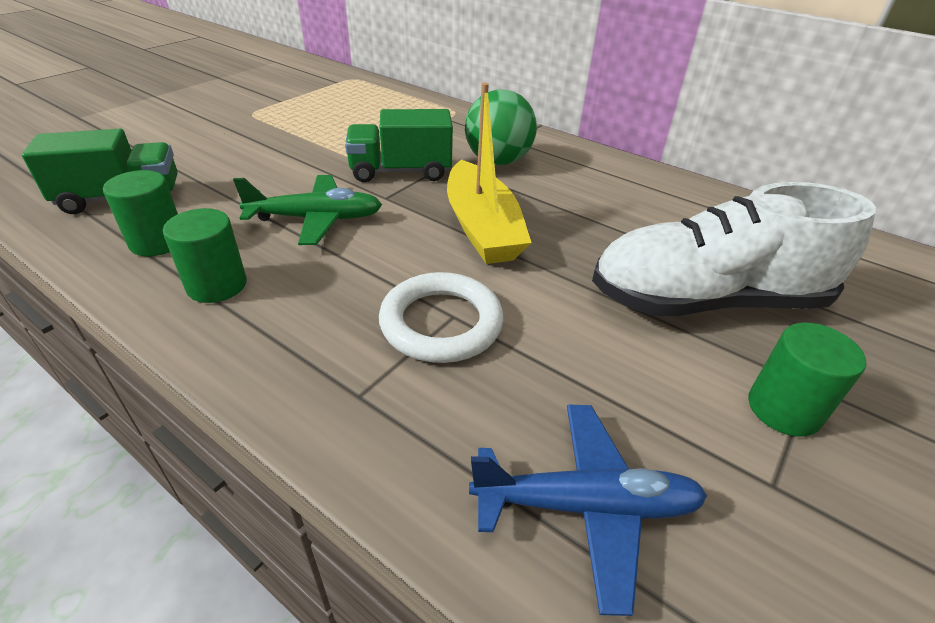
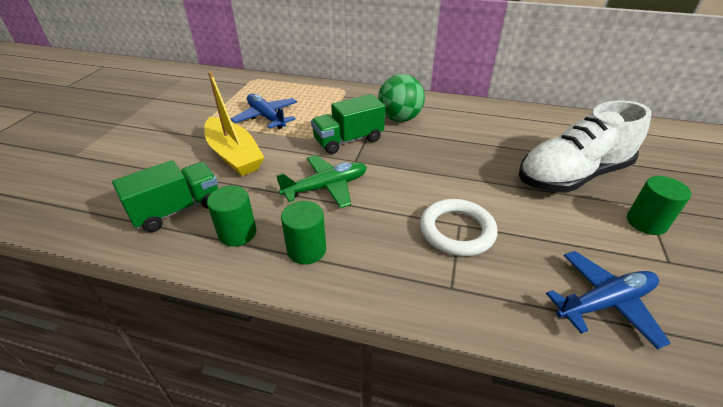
camera: 20 degrees left, 0 degrees up
(324, 122) = (266, 117): none -> blue plane
(482, 227) = (428, 165): yellow boat -> yellow boat (234, 155)

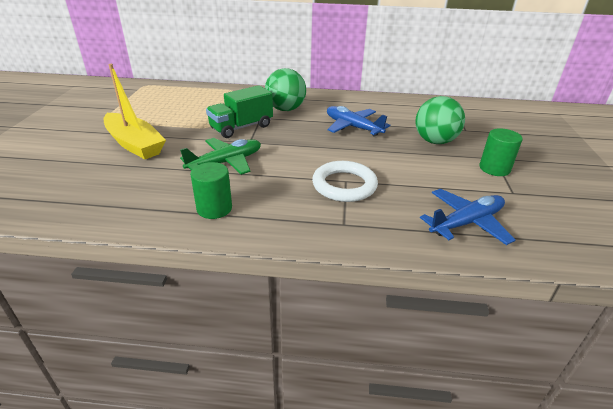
camera: 10 degrees left, 5 degrees down
(178, 210) = (86, 188): green truck -> none
(237, 233) = (148, 201): green cylinder -> none
(266, 117) = (161, 114): blue plane -> blue plane (352, 127)
(572, 175) = (435, 141): white shoe -> green ball

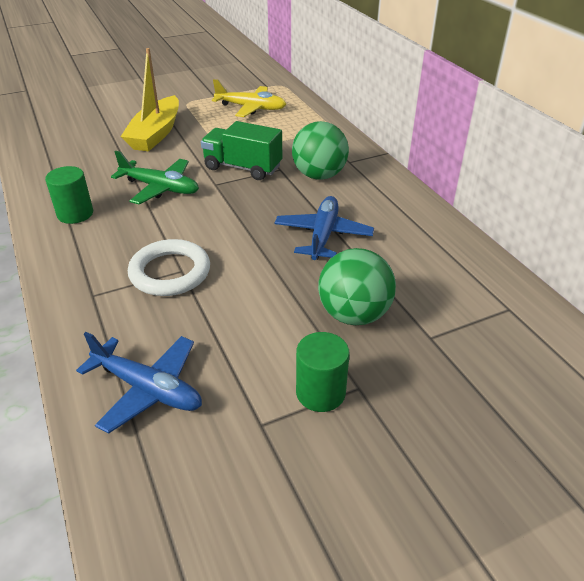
camera: 60 degrees right, 5 degrees up
(160, 102) = (251, 108): none -> yellow plane

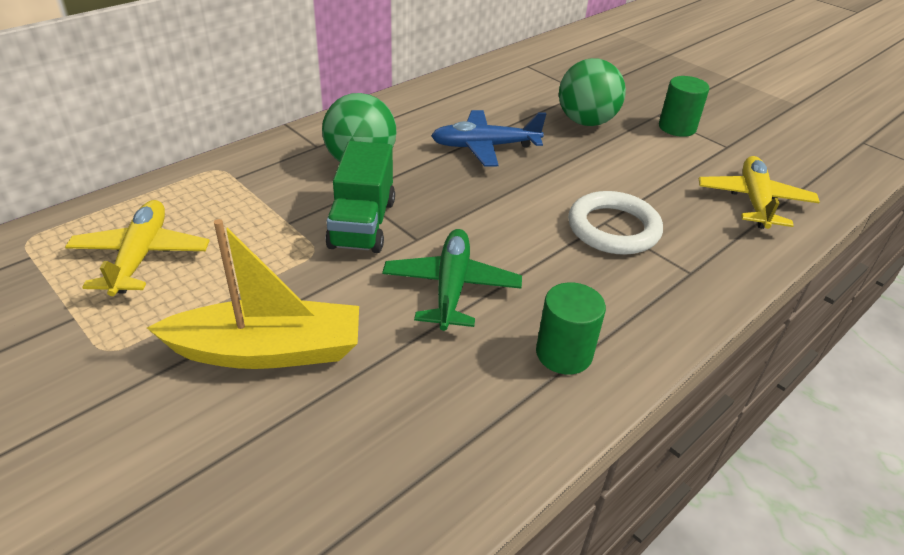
camera: 110 degrees left, 0 degrees up
(148, 389) = (754, 201): blue plane -> yellow plane

